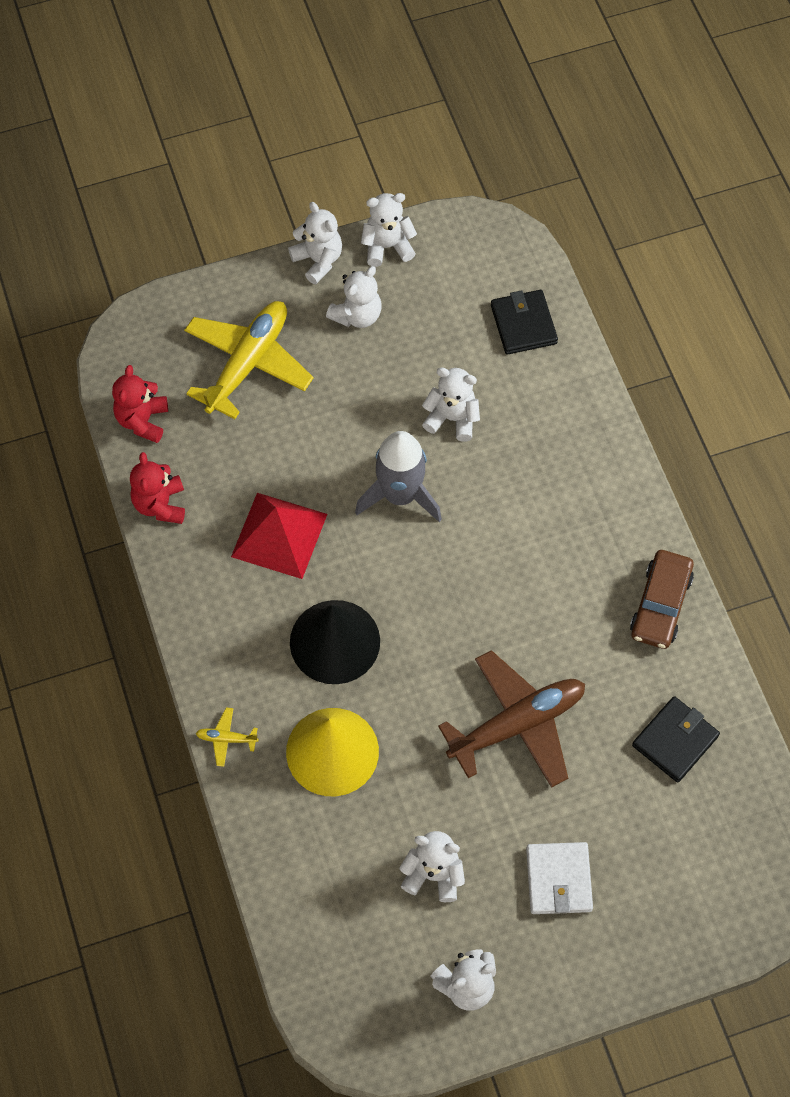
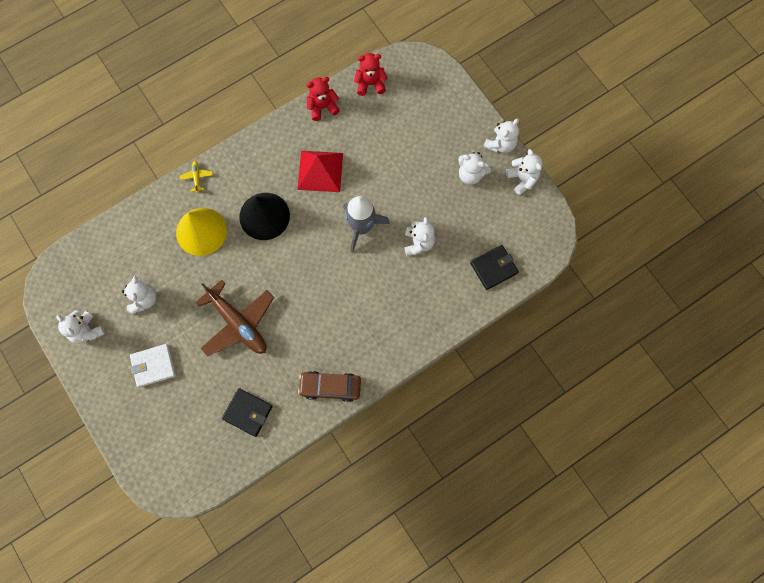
camera: 75 degrees right, 10 degrees up
(248, 363) = (422, 126): yellow plane -> none

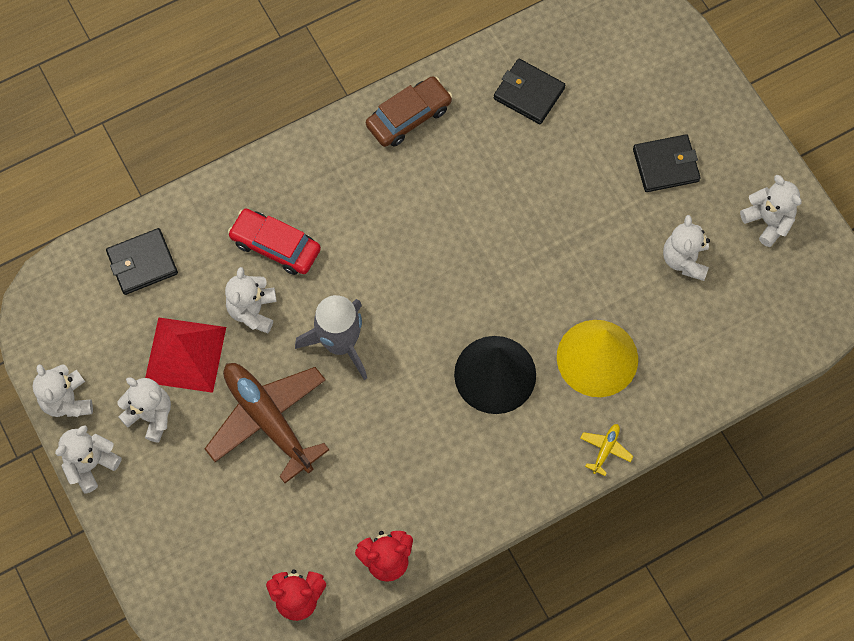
camera: 175 degrees left, 5 degrees down
(153, 366) = (665, 165): white wallet -> black wallet
(197, 177) = (605, 449): yellow plane -> yellow plane turned 150 degrees counterclockwise
(238, 323) = (540, 213): brown plane -> brown plane (268, 419)
(320, 171) = (399, 442): red pyramid -> red pyramid (185, 354)
(330, 387) = (409, 117): brown car -> brown car turned 45 degrees counterclockwise
(410, 286) = (275, 246): none -> red car

